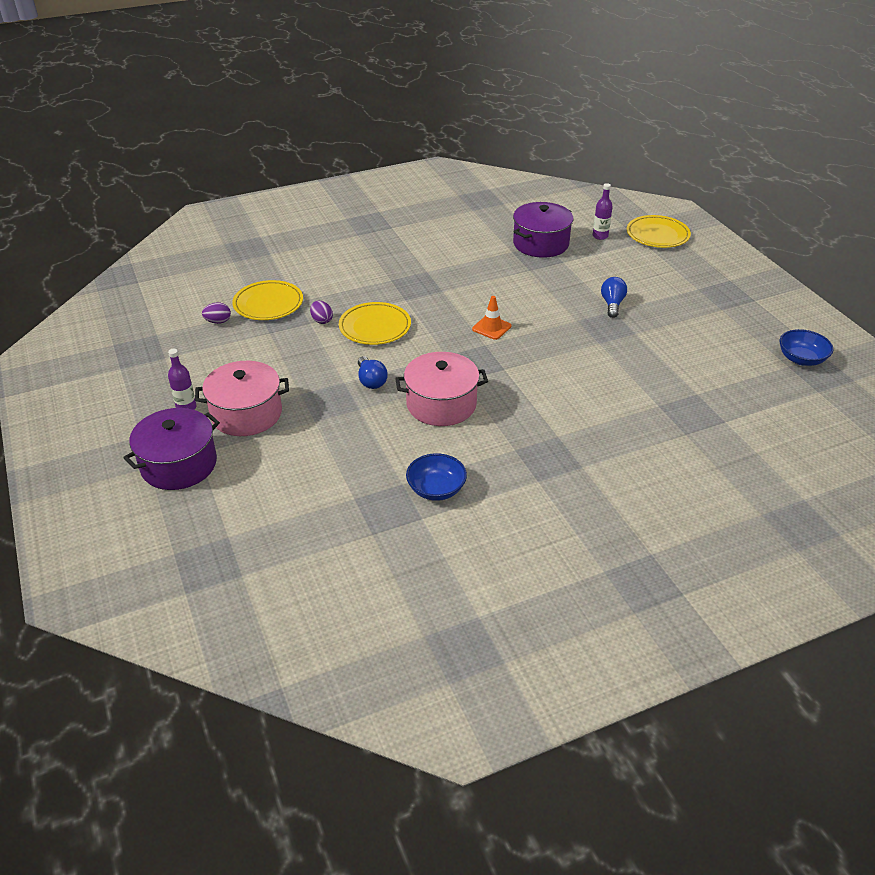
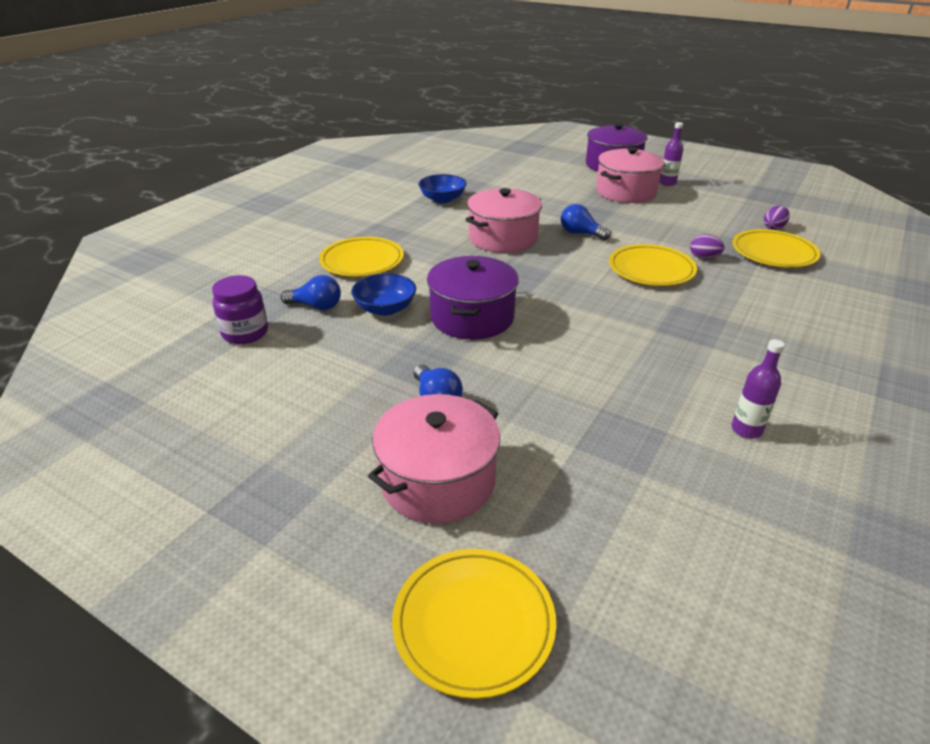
camera: 145 degrees right, 5 degrees down
(491, 327) = (545, 311): orange traffic cone -> none
(540, 243) = (650, 471): purple pot -> purple pot (472, 317)
(587, 429) = (362, 261): none -> yellow plate
(600, 236) = (579, 550): purple bottle -> purple bottle (746, 430)
(639, 273) = (438, 480): none -> pink pot
(651, 396) = (316, 306): none -> blue light bulb
(714, 392) = (245, 333): none -> purple jar
(801, 359) = (124, 420): blue bowl -> blue bowl (385, 309)

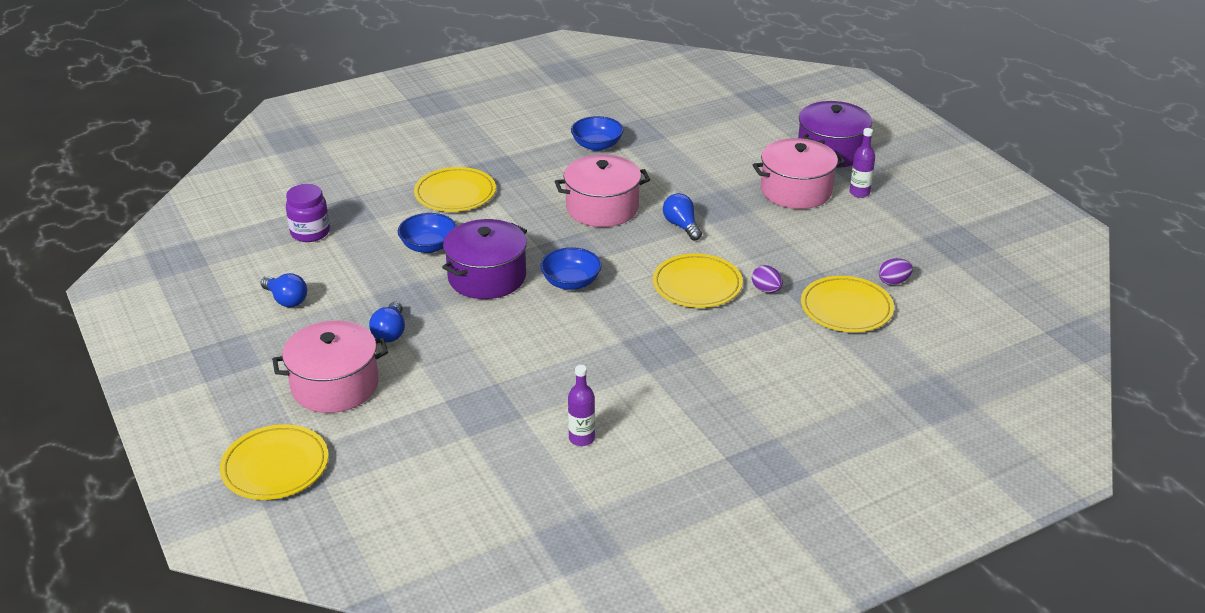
camera: 30 degrees right, 0 degrees up
(316, 306) = (379, 226): blue light bulb -> blue light bulb (286, 300)
(551, 298) = (571, 282): none -> blue bowl

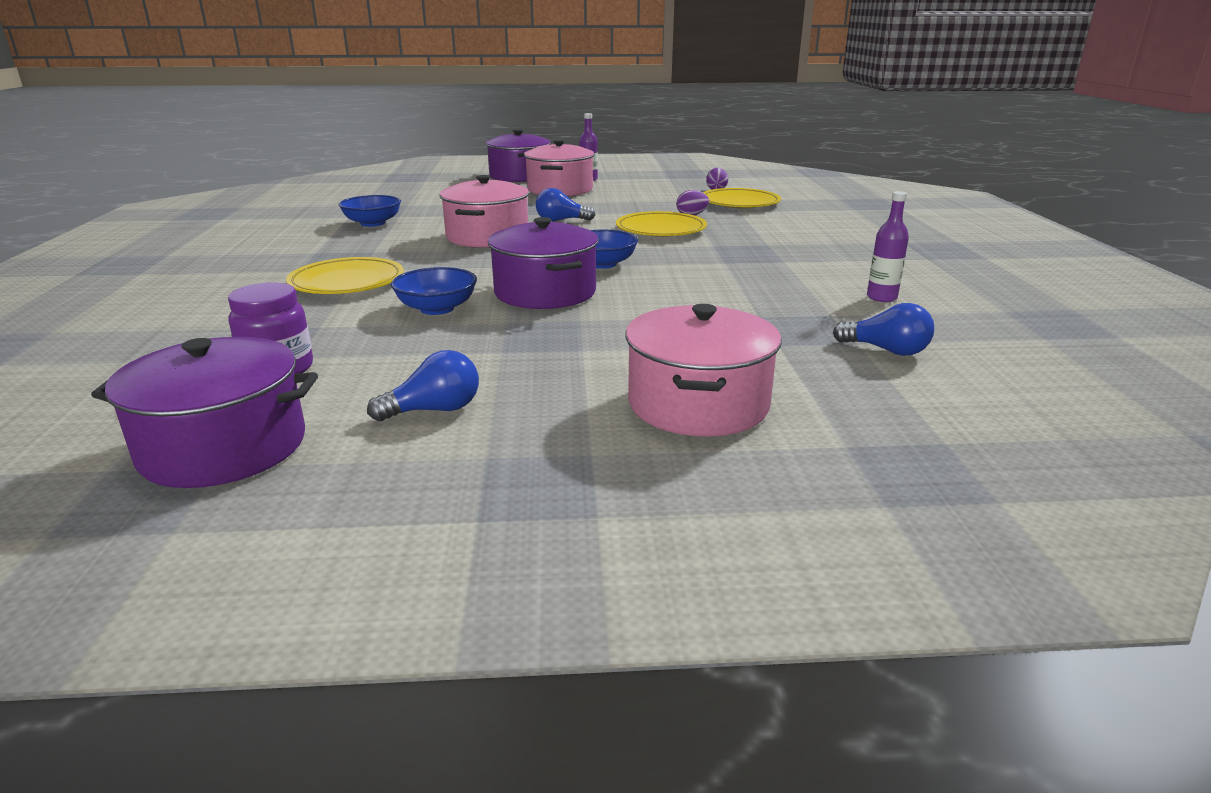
camera: 65 degrees left, 10 degrees down
(224, 257) = (223, 447): none -> purple pot
(275, 466) = (886, 477): yellow plate -> none
(390, 332) = (603, 353): blue light bulb -> blue light bulb (886, 350)

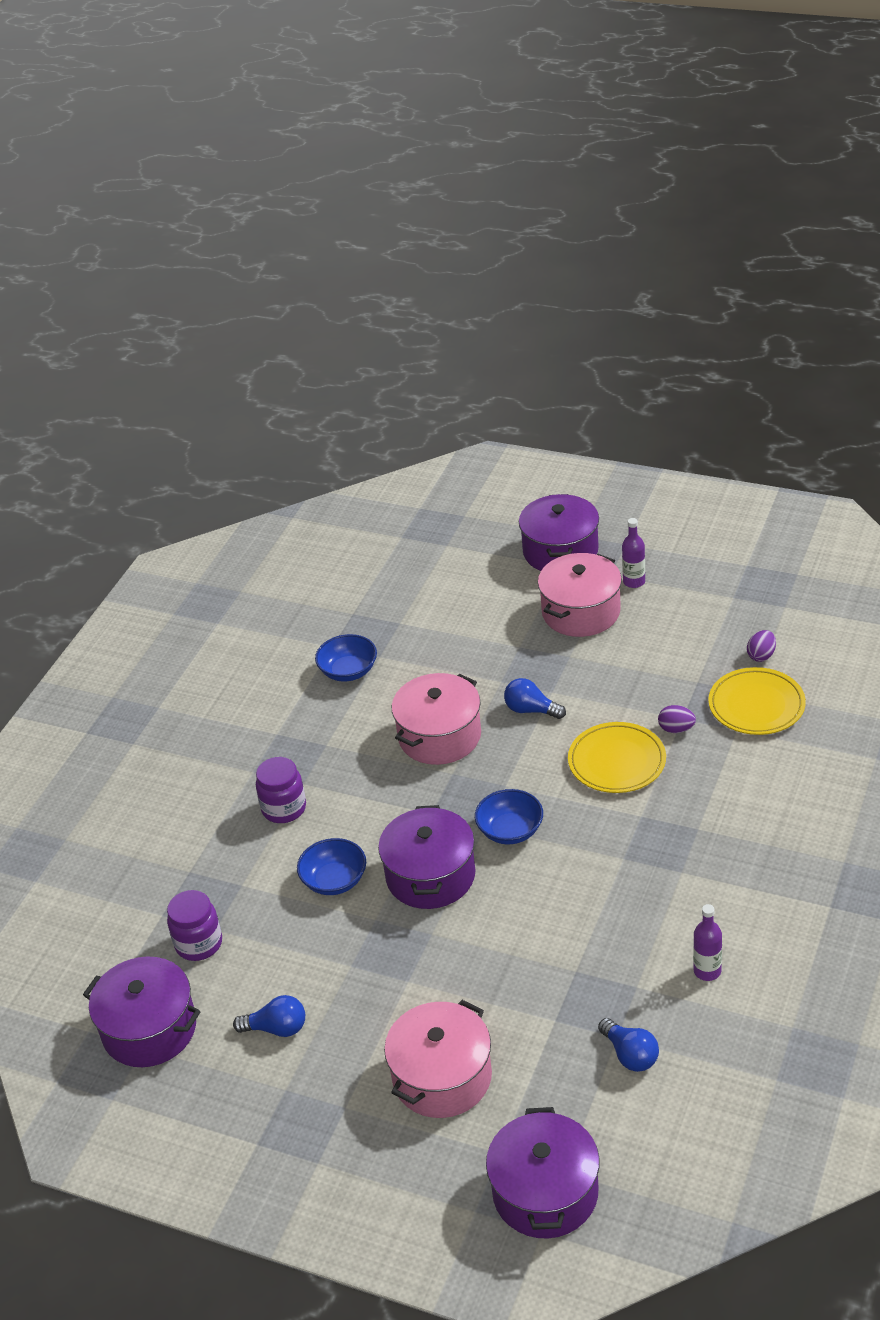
camera: 30 degrees right, 15 degrees up
(347, 282) = (284, 808): yellow plate -> purple jar
(949, 465) = (545, 1192): none -> purple pot

